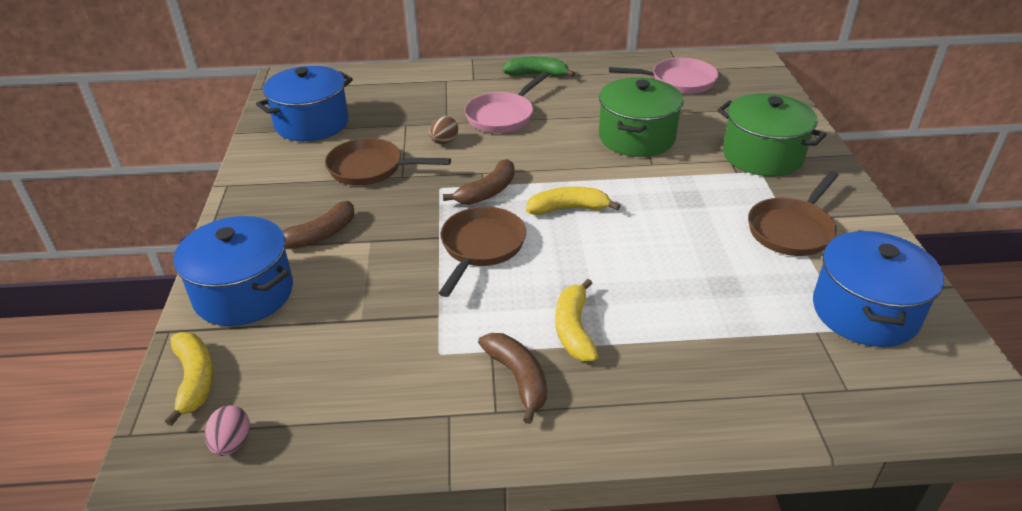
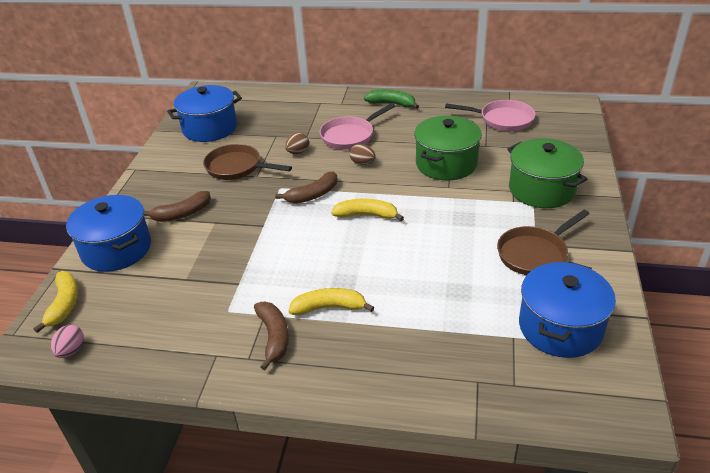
camera: 15 degrees right, 0 degrees up
(481, 247) = (290, 237): brown pan -> none
(533, 147) = (362, 163): none -> brown egg
(574, 329) = (329, 308): yellow banana -> yellow banana turned 75 degrees clockwise

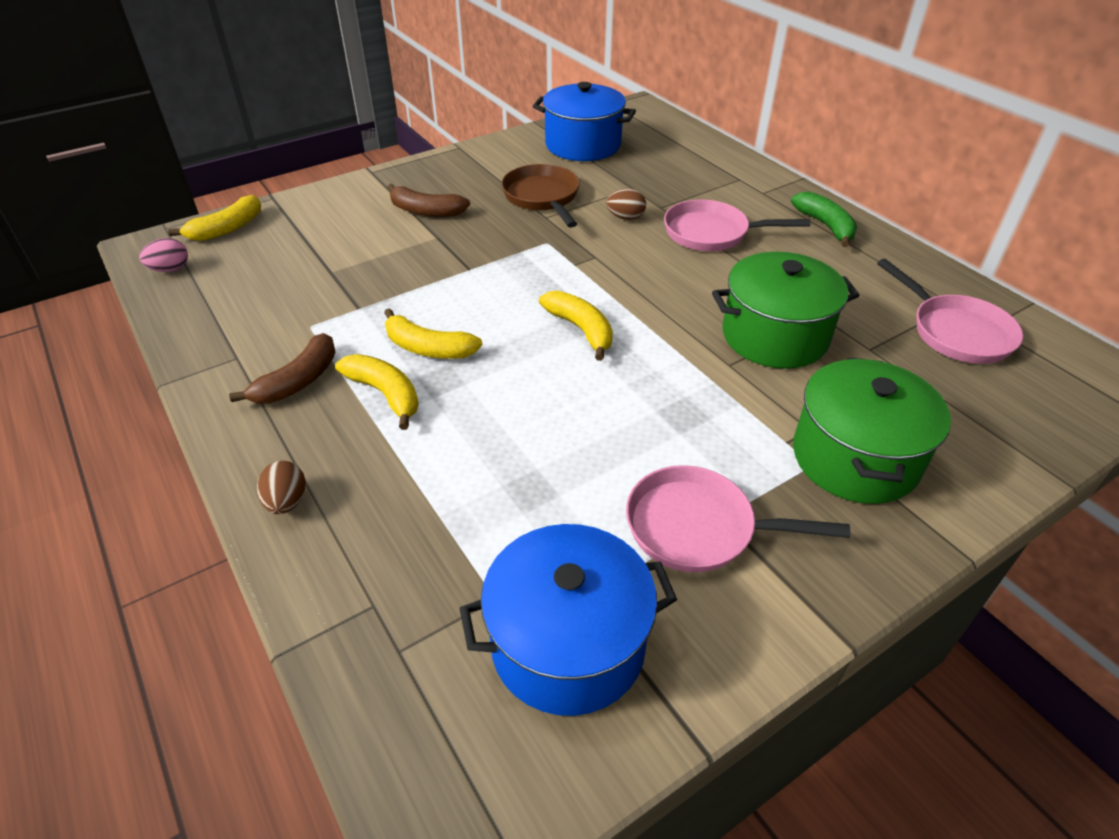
camera: 45 degrees right, 5 degrees up
(116, 249) = (331, 209): blue pot -> none
(311, 274) = (428, 348): none -> yellow banana
(313, 195) = (565, 271): brown banana -> none
(362, 163) = (674, 271): brown egg -> brown egg (287, 502)
(534, 254) = (698, 527): brown pan -> pink pan

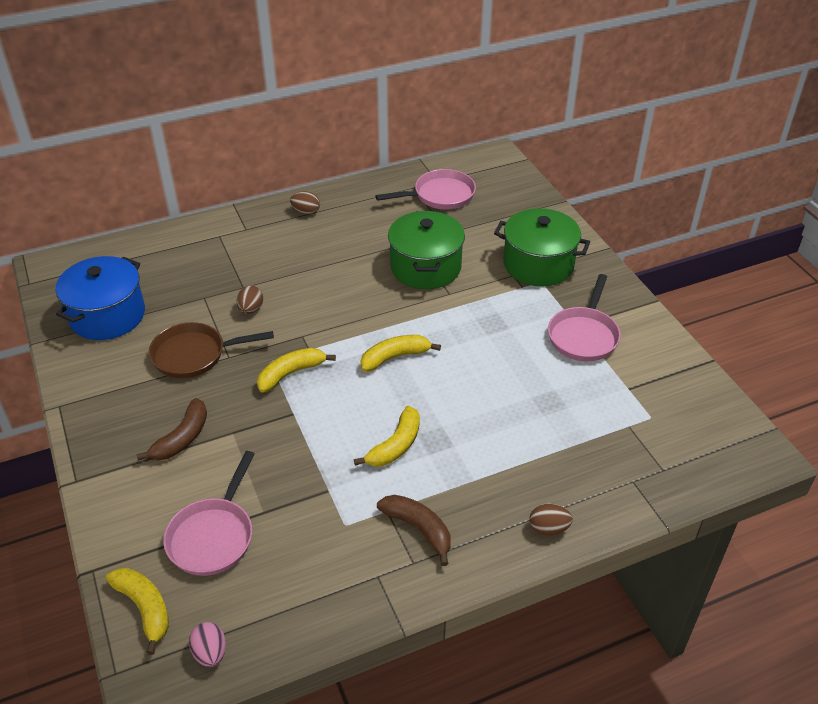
camera: 80 degrees left, 0 degrees up
(385, 394) = (445, 473): yellow banana -> yellow banana (291, 373)
(568, 644) = (658, 399): blue pot -> none
(711, 233) = (293, 268): pink pan -> pink pan (213, 536)
(825, 226) = (306, 212): green banana -> brown egg

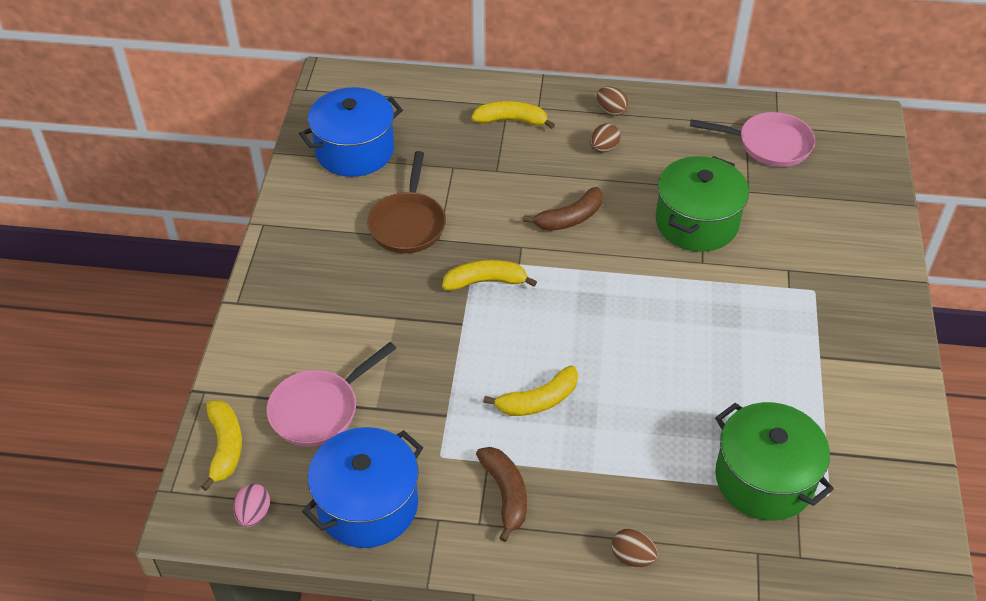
camera: 30 degrees right, 5 degrees up
(182, 438) = (348, 303): brown banana -> brown banana (570, 218)
(194, 355) = (408, 224): brown pan -> brown pan turned 105 degrees counterclockwise
(251, 309) = (489, 198): brown egg -> brown egg (603, 148)
(309, 594) = (368, 505): none -> blue pot
(395, 357) = (598, 308): yellow banana -> yellow banana (511, 121)
(538, 264) = (825, 269): green pot -> green pot (764, 479)
(583, 335) = (819, 371): pink pan -> none

